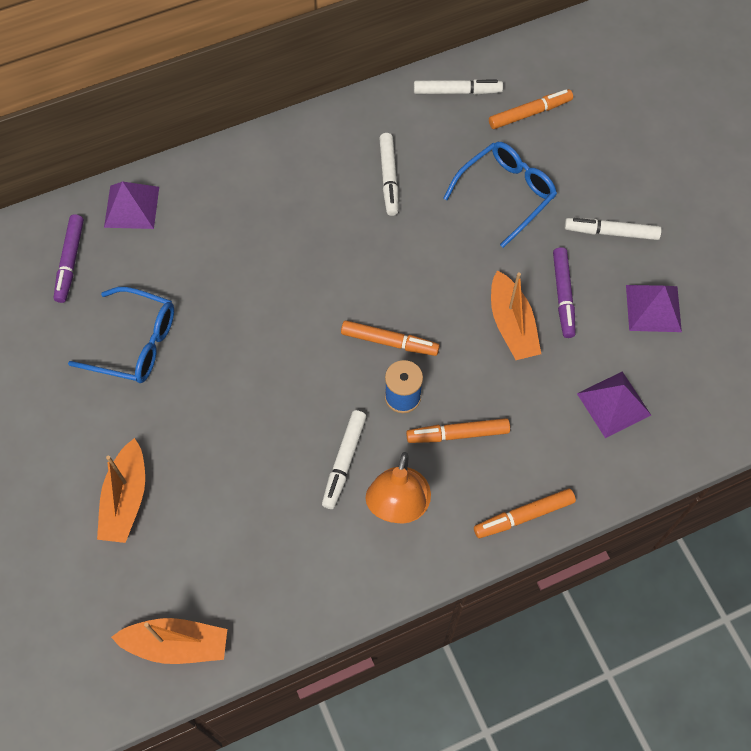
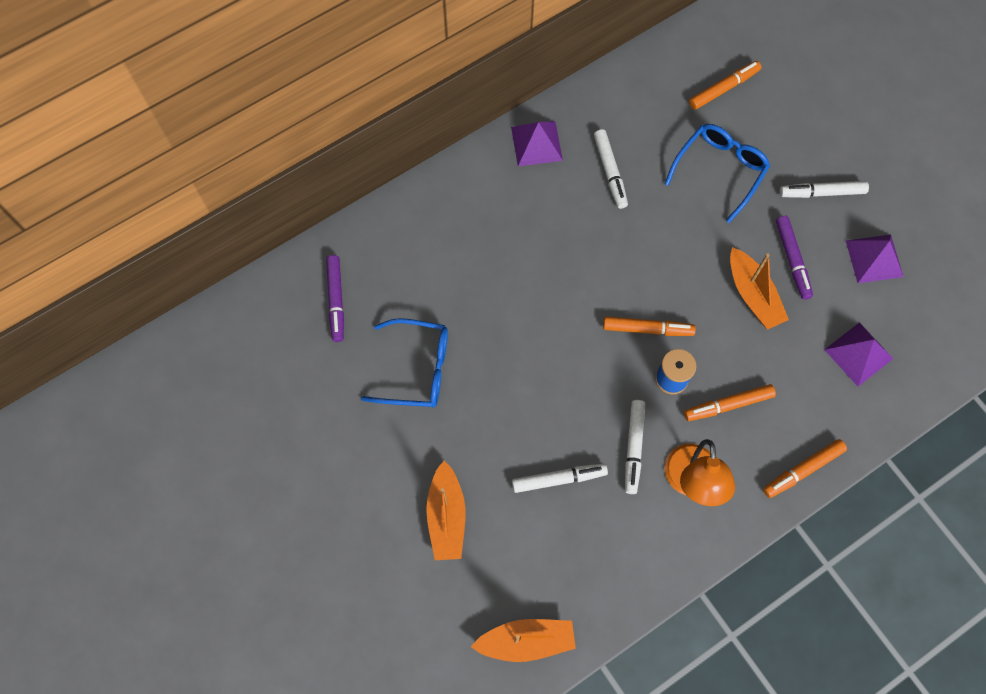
camera: 10 degrees left, 5 degrees up
(132, 207) = (379, 238): purple pyramid -> purple pyramid (536, 143)
(457, 91) = (653, 77): white marker -> white marker (559, 479)

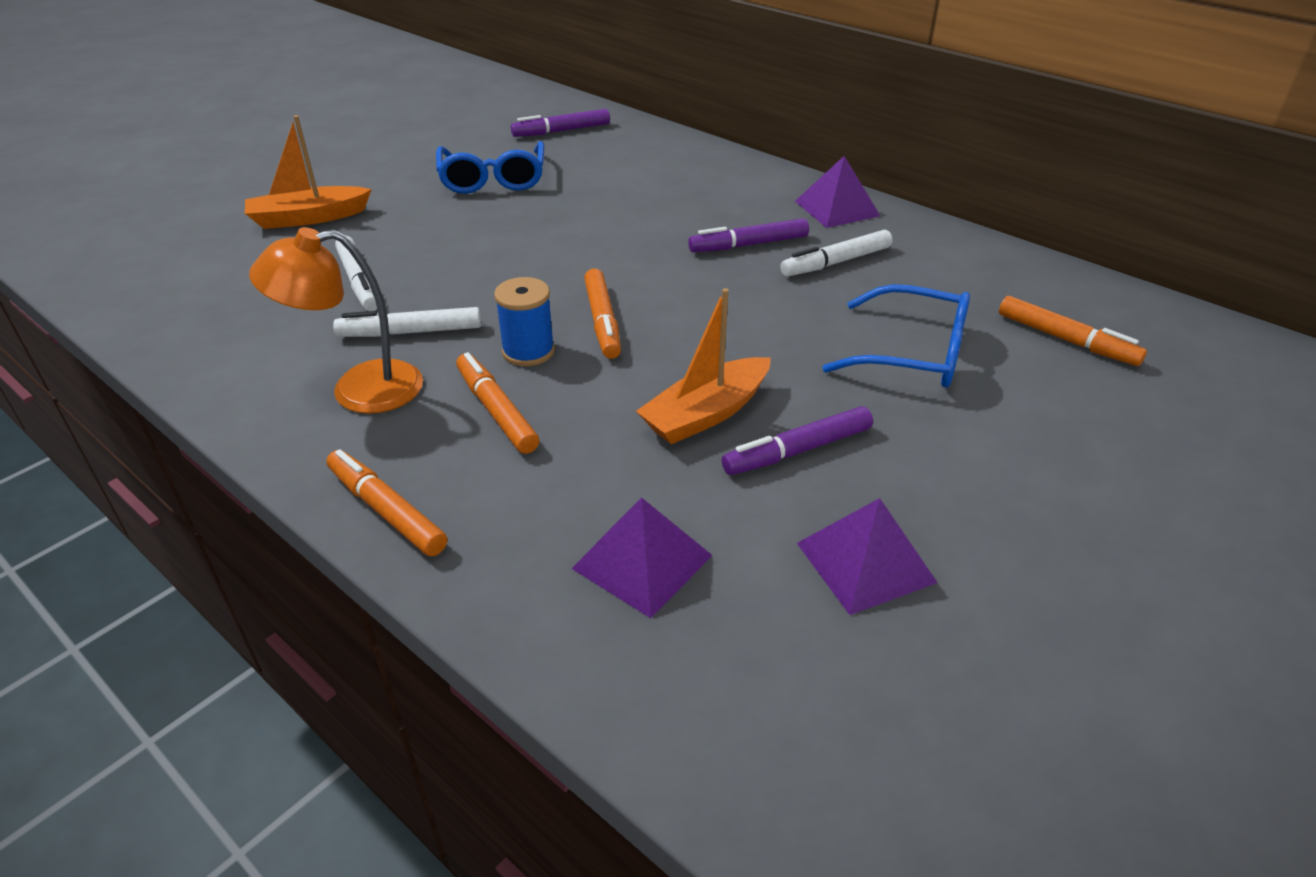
camera: 75 degrees right, 30 degrees down
(526, 641) = (136, 287): orange boat -> none
(573, 216) = (748, 245): none -> purple marker
(822, 192) = (959, 472): white marker -> none

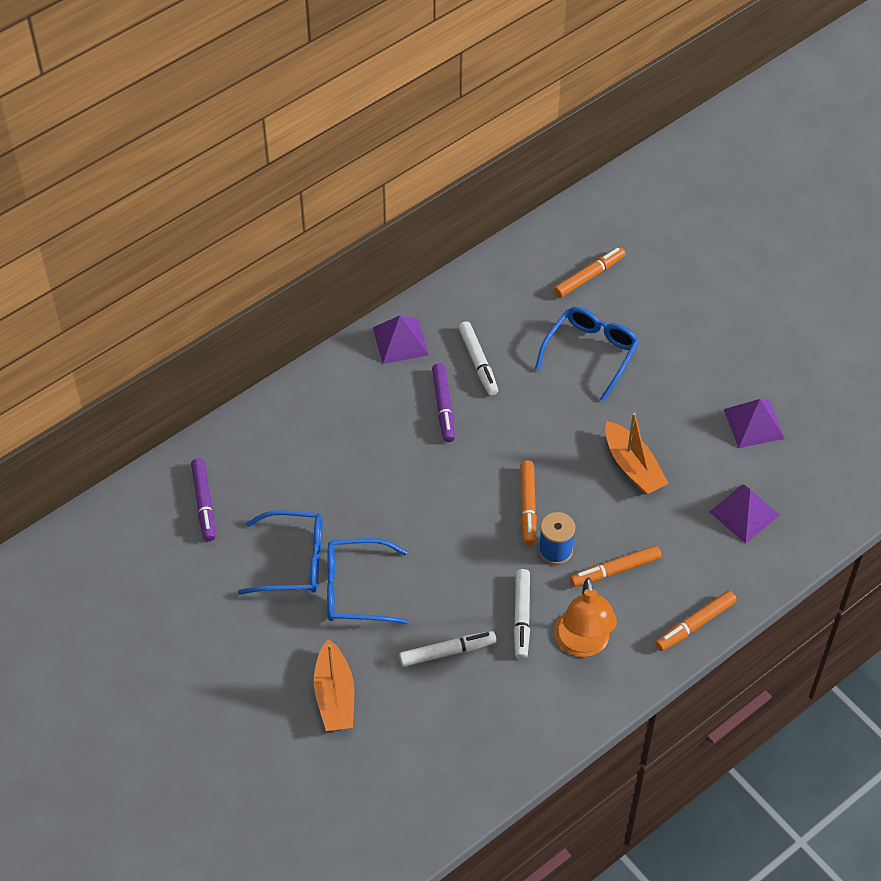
camera: 80 degrees left, 15 degrees up
(456, 216) = (355, 589): none -> blue glasses
(602, 321) = (527, 506): orange marker -> orange marker turned 90 degrees clockwise
(797, 450) = (670, 431): purple marker -> none

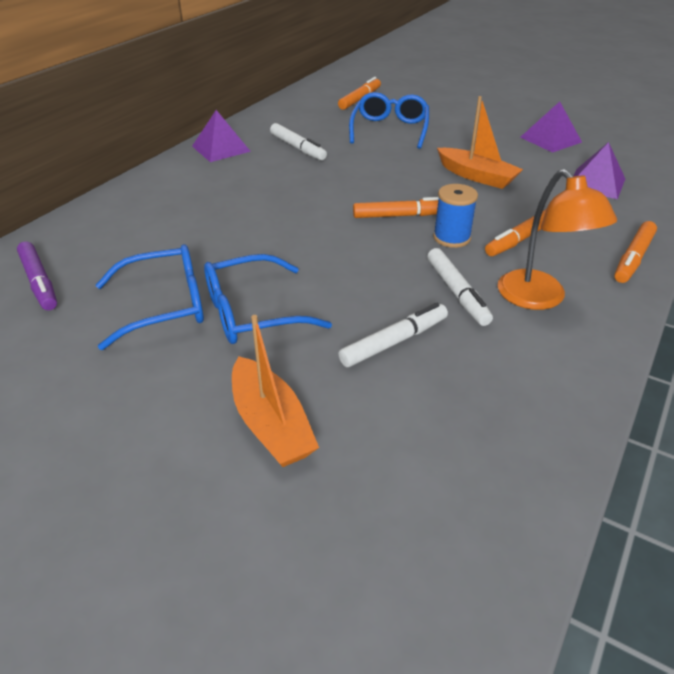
camera: 20 degrees left, 15 degrees down
(443, 406) = (280, 174): purple marker -> none
(527, 506) = (401, 216): orange marker -> orange marker turned 75 degrees counterclockwise

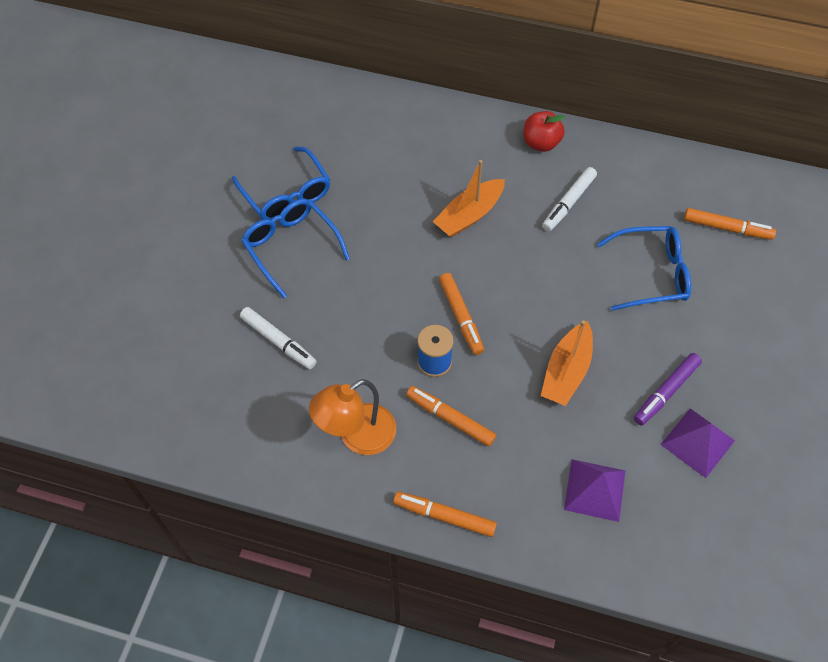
camera: 75 degrees right, 20 degrees up
(39, 282) = (295, 114): purple marker -> purple marker (666, 392)
(221, 148) = (541, 143): purple pyramid -> red apple
(271, 424) = (186, 290): orange boat -> orange boat (469, 215)
(457, 292) = (350, 375): white marker -> none

